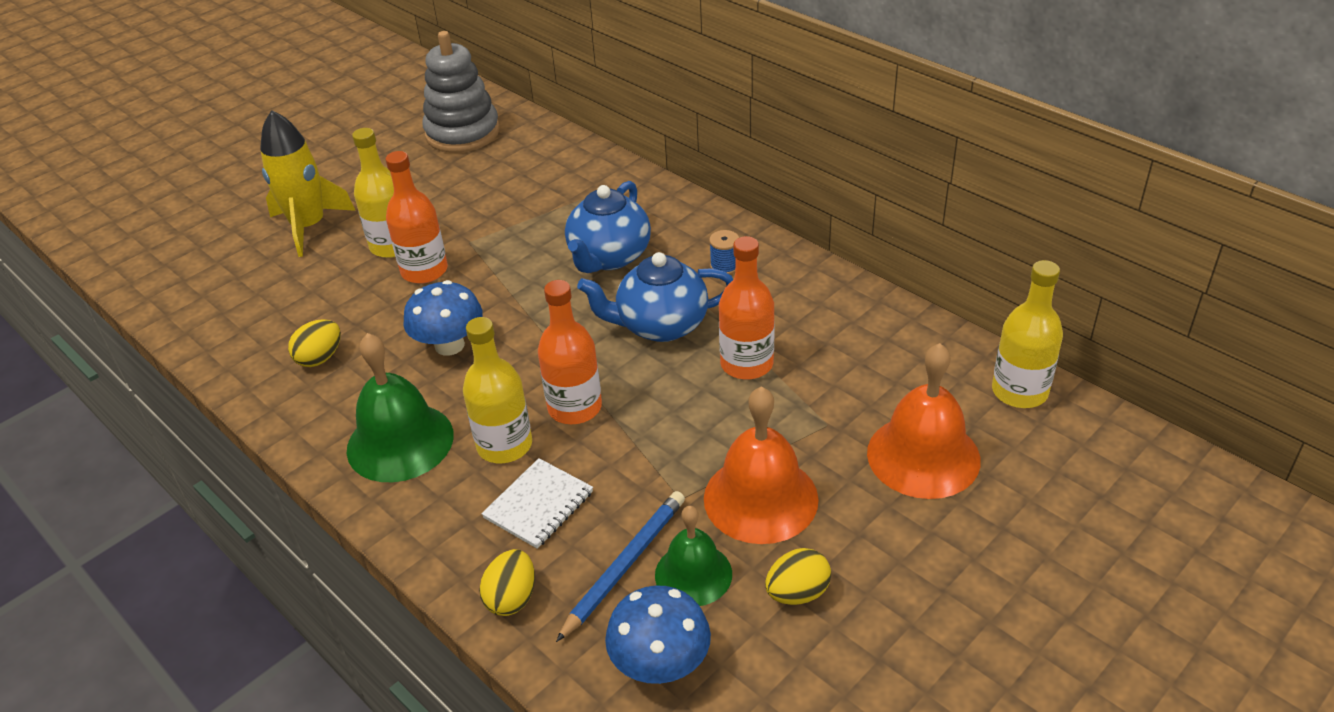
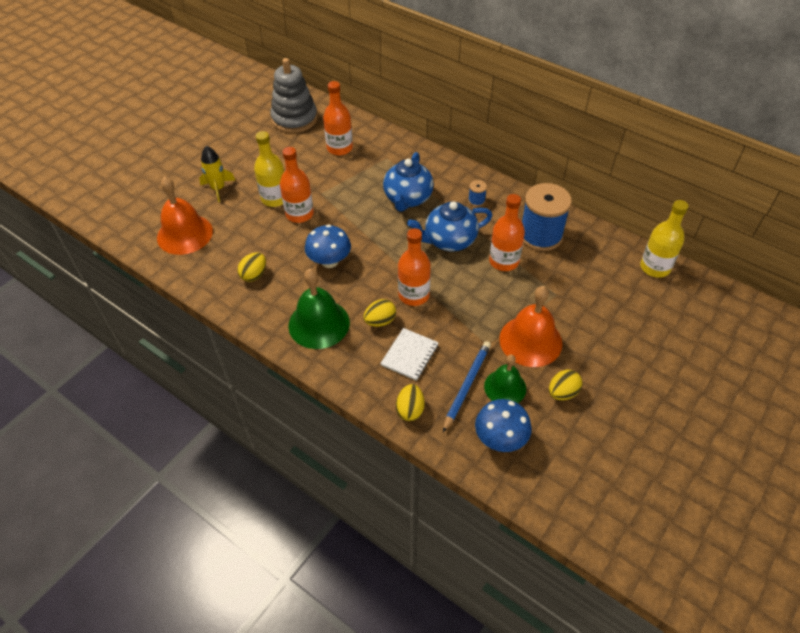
camera: 10 degrees left, 10 degrees up
(309, 227) = (218, 188): yellow rocket -> yellow rocket, size x0.67
(504, 445) = (380, 321): yellow bottle -> yellow egg
(520, 177) = (339, 148): none -> orange bottle
(822, 327) = (540, 235): none -> blue spool
(923, 456) = (611, 309): orange bell -> orange bell (184, 234)

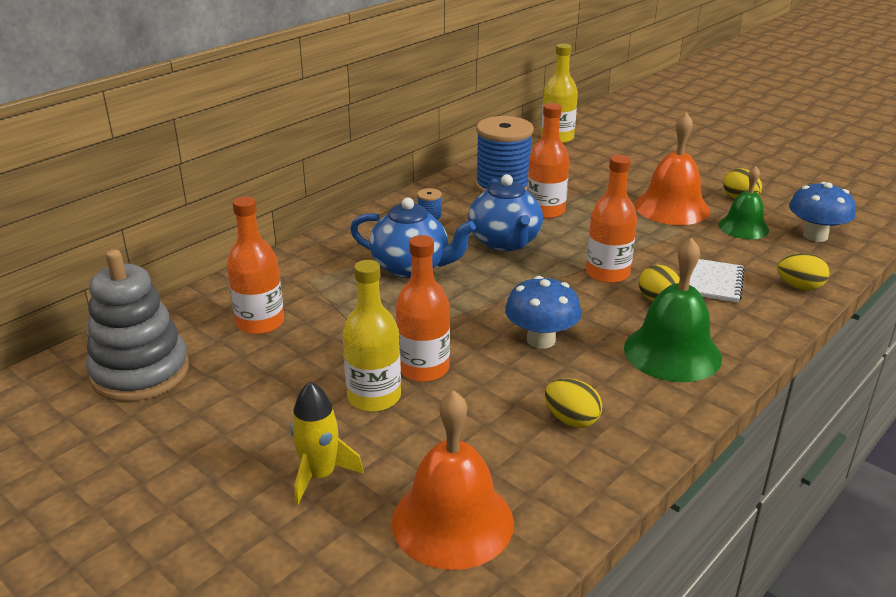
camera: 85 degrees left, 20 degrees down
(410, 355) = (713, 282): white notebook -> white notebook turned 75 degrees clockwise
(467, 386) = (749, 249): blue pencil -> none

